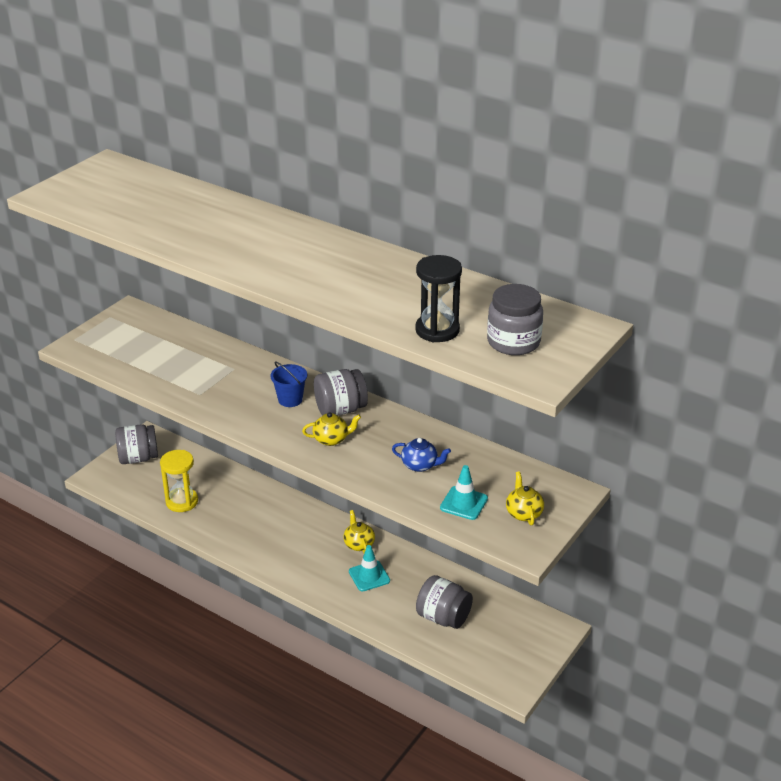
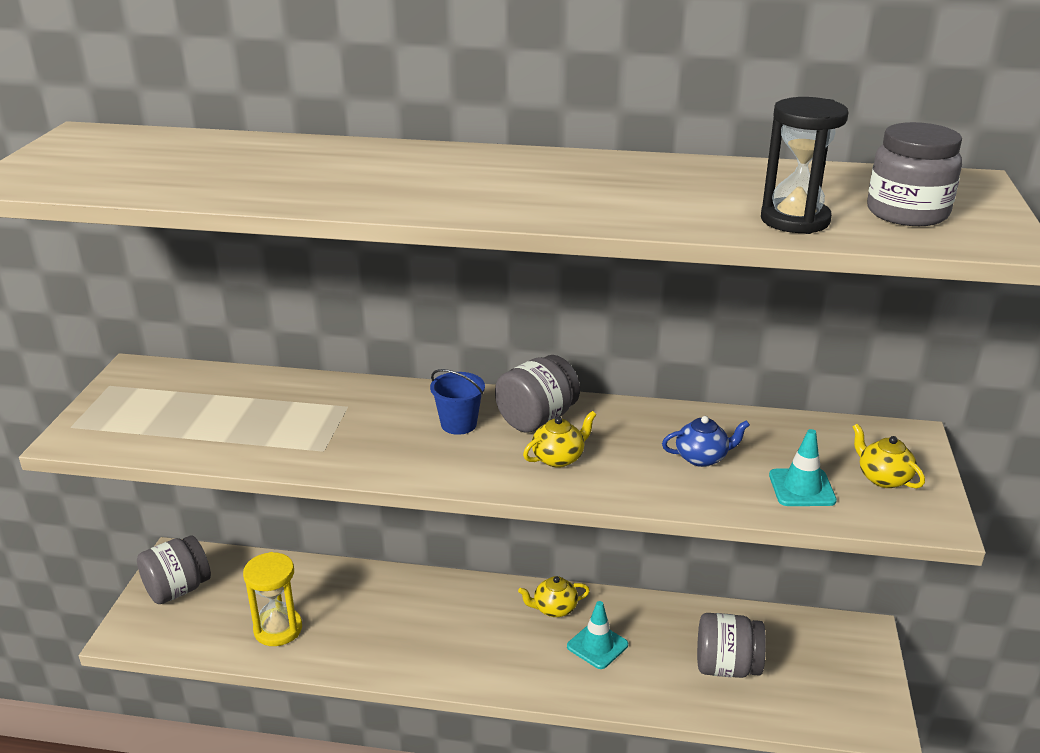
camera: 25 degrees left, 5 degrees down
(359, 544) = (554, 609): yellow teapot -> yellow teapot turned 60 degrees counterclockwise

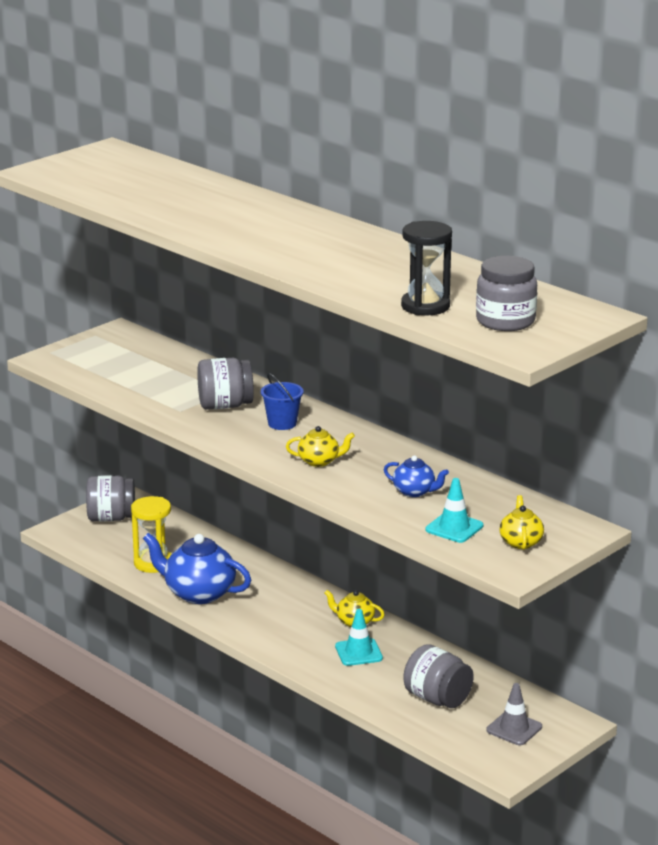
camera: 35 degrees right, 5 degrees down
(364, 647) = (198, 593): none -> blue teapot
(537, 419) = (337, 437): grey jar -> grey jar (225, 406)
(828, 667) = (514, 729): none -> grey traffic cone

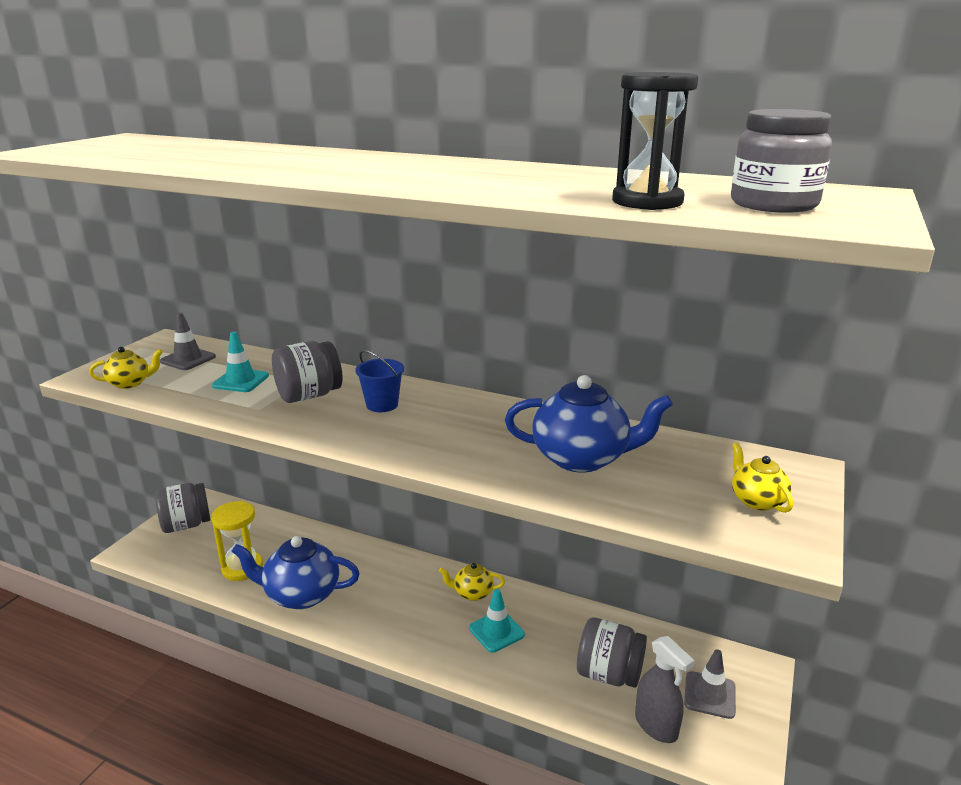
camera: 20 degrees left, 0 degrees up
(134, 354) = (188, 359): none -> grey traffic cone
(319, 461) = (450, 441): yellow teapot -> yellow teapot (130, 383)
(414, 492) = (582, 458): blue teapot -> blue teapot, size x1.90
(451, 736) = (656, 726): none -> grey spray bottle
(454, 528) = (667, 497): turquoise traffic cone -> turquoise traffic cone (241, 381)

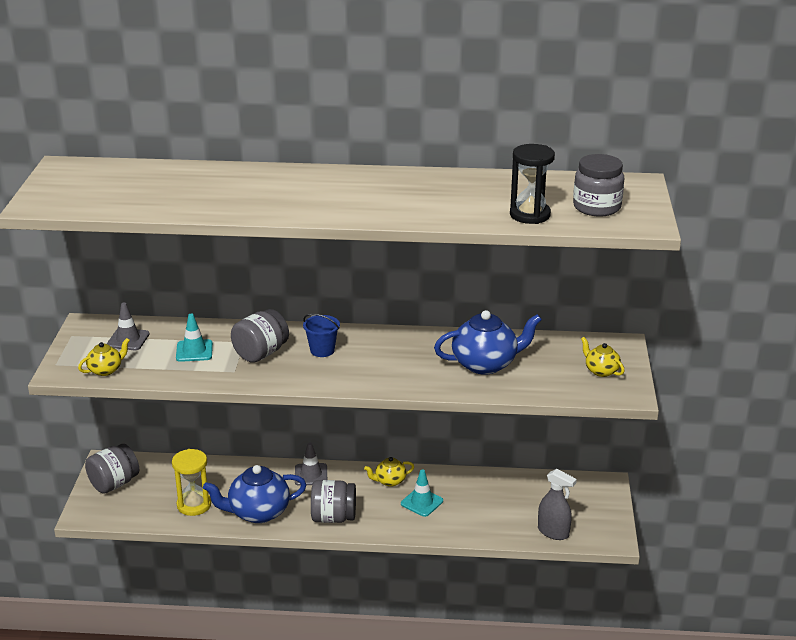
camera: 20 degrees left, 5 degrees up
(609, 674) = (511, 510): grey jar -> grey jar (333, 517)
(709, 695) = (580, 507): grey traffic cone -> grey traffic cone (311, 474)

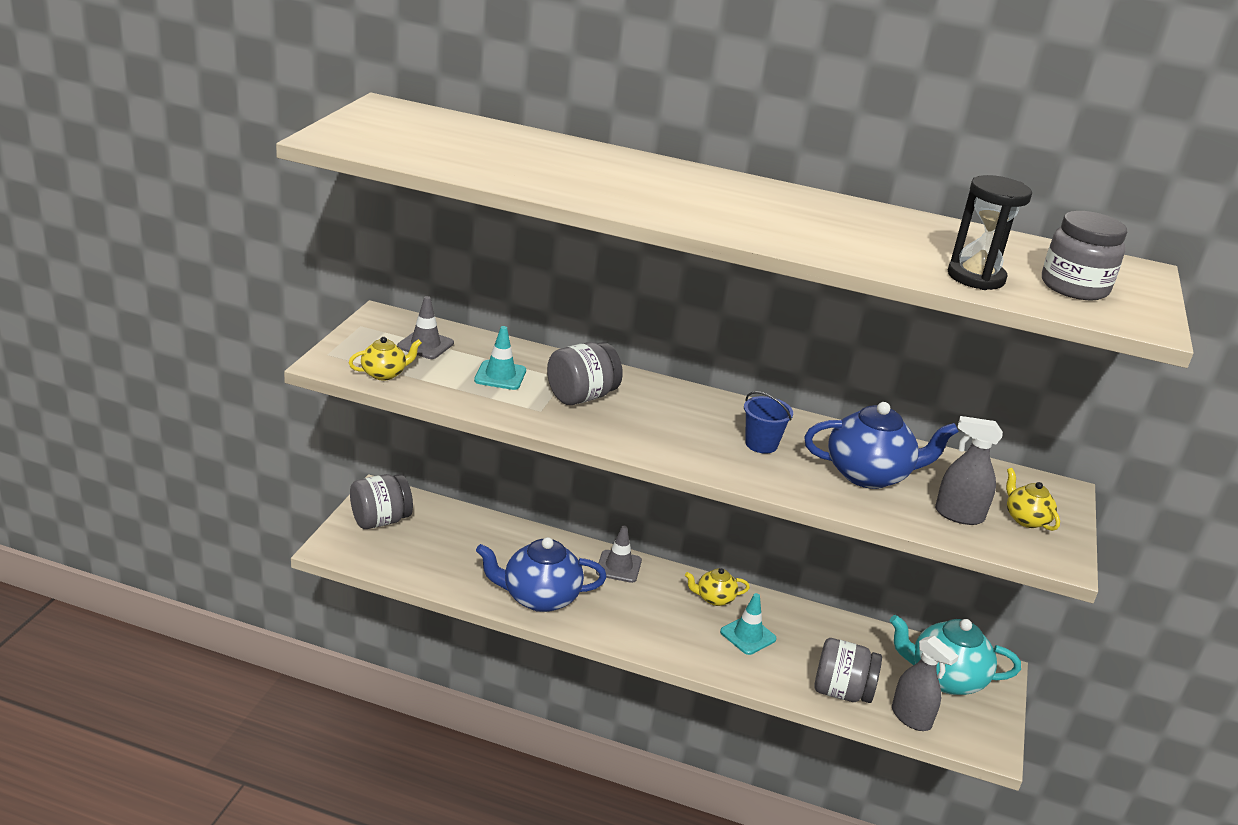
camera: 10 degrees right, 0 degrees up
(194, 505) = (465, 569): yellow hourglass -> none
(322, 350) = (660, 410): blue bucket -> blue bucket (761, 444)
(333, 517) = (631, 627): grey jar -> grey jar (841, 691)
(554, 379) = (959, 515): none -> grey spray bottle
(571, 498) = (945, 678): none -> turquoise teapot

